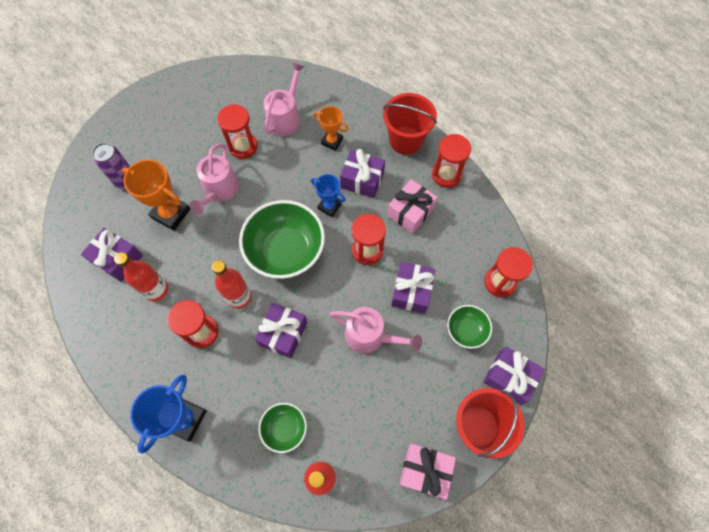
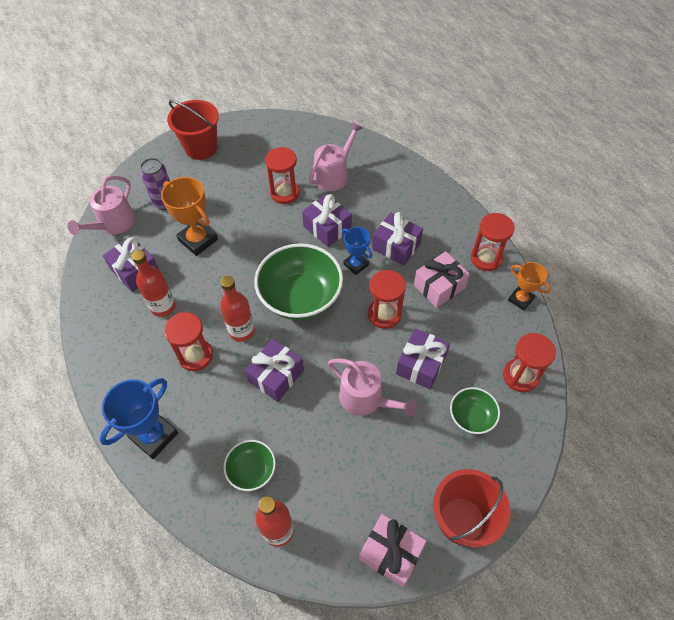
camera: 15 degrees right, 10 degrees down
(219, 190) = (250, 228): pink watering can -> pink watering can (114, 223)
(332, 141) = (374, 204): orange trophy -> orange trophy (520, 299)
(405, 140) = (451, 218): red bucket -> red bucket (201, 148)
(509, 378) = (508, 478): purple gift -> purple gift (327, 228)

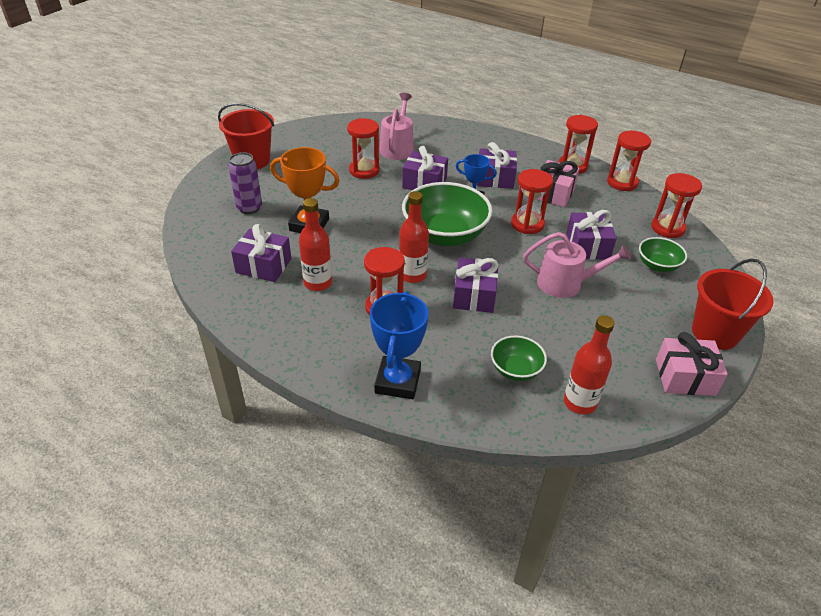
camera: 30 degrees left, 15 degrees down
(114, 223) = (207, 238): pink watering can -> none
(520, 299) = (622, 183): orange trophy -> red hourglass

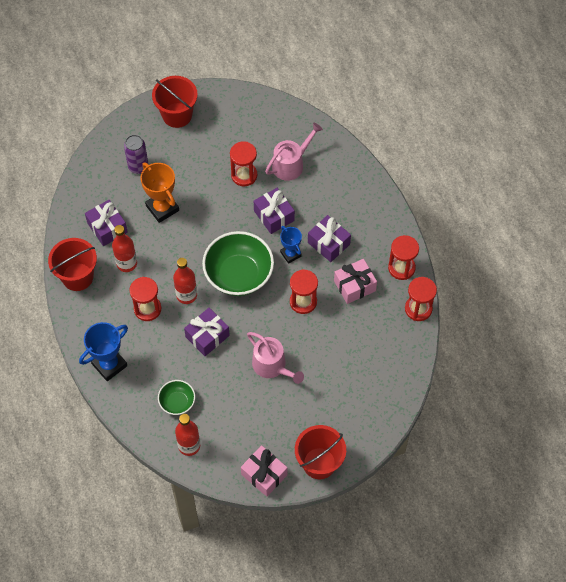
camera: 40 degrees right, 20 degrees up
(270, 322) = (77, 277): none -> red bucket
(587, 246) = (321, 348): purple gift -> none
(657, 265) = (348, 394): green bowl -> none
(667, 228) = (396, 370): red hourglass -> none

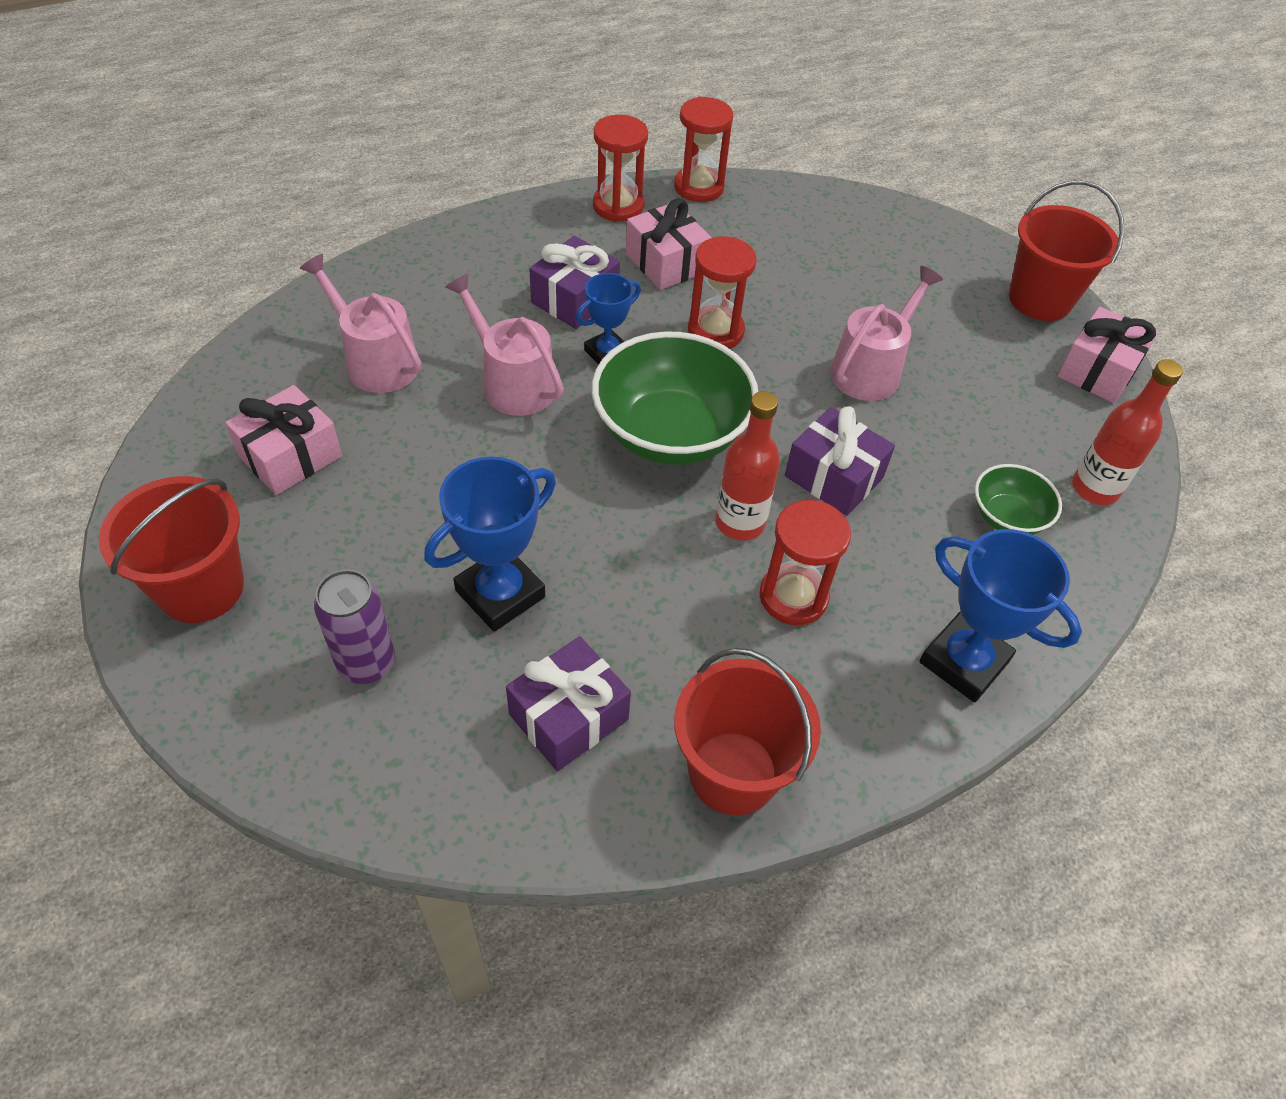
camera: 100 degrees left, 10 degrees down
(127, 263) = (673, 656): red bottle -> none
(162, 208) = (500, 594): orange trophy -> blue trophy
(238, 137) = (290, 456): none -> pink gift
(244, 175) = (403, 439): red hourglass -> none
(274, 216) = (513, 383): purple gift -> pink watering can

